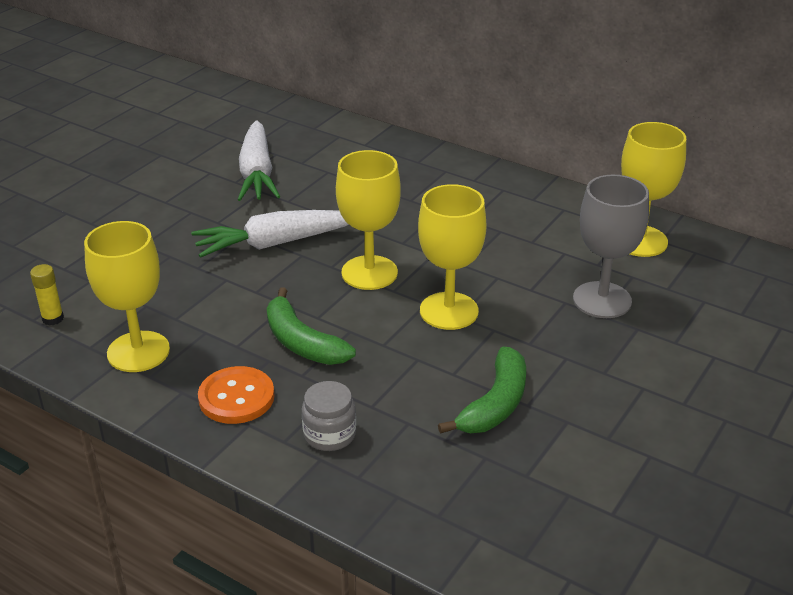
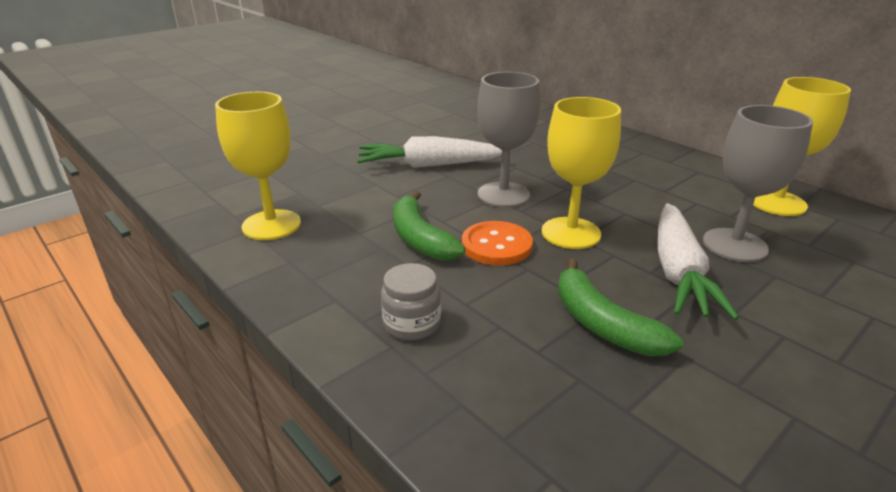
camera: 15 degrees right, 5 degrees down
(53, 319) = (219, 192): yellow glue stick -> none
(236, 397) = (336, 274): orange button -> orange button (496, 245)
(257, 173) = (435, 122): white carrot -> white carrot (678, 272)
(369, 273) = (503, 195): yellow goblet -> grey goblet
(495, 404) = (602, 324): green banana -> green banana turned 105 degrees clockwise

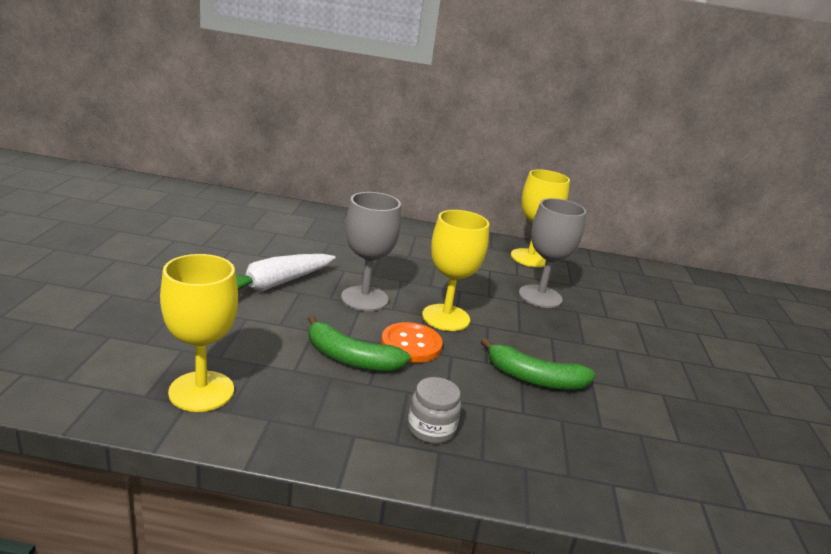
camera: 45 degrees left, 5 degrees down
(678, 272) = (533, 326): white carrot -> none

